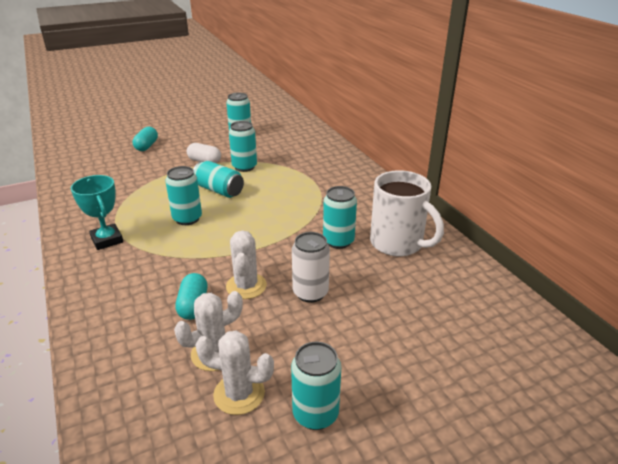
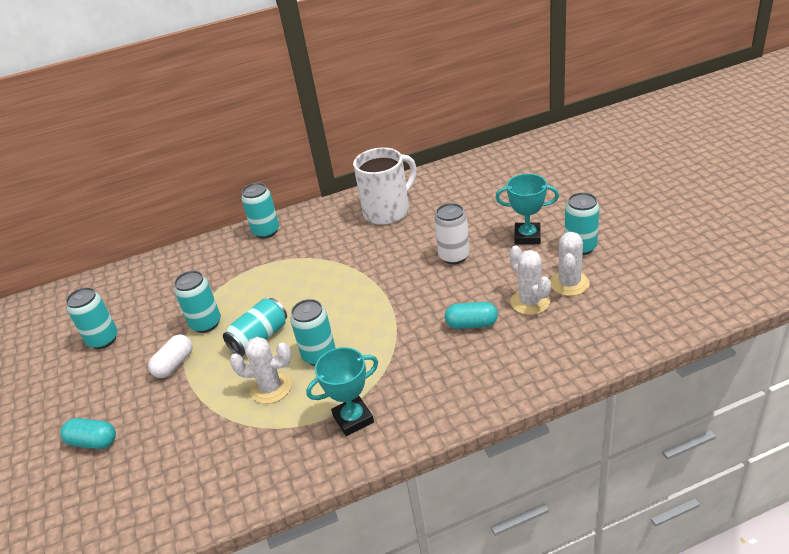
camera: 80 degrees left, 5 degrees up
(246, 286) = (444, 294): white cactus -> white cactus (271, 388)
(338, 241) = (380, 244): turquoise can -> turquoise can (266, 231)
(344, 358) = (527, 237): none -> turquoise trophy

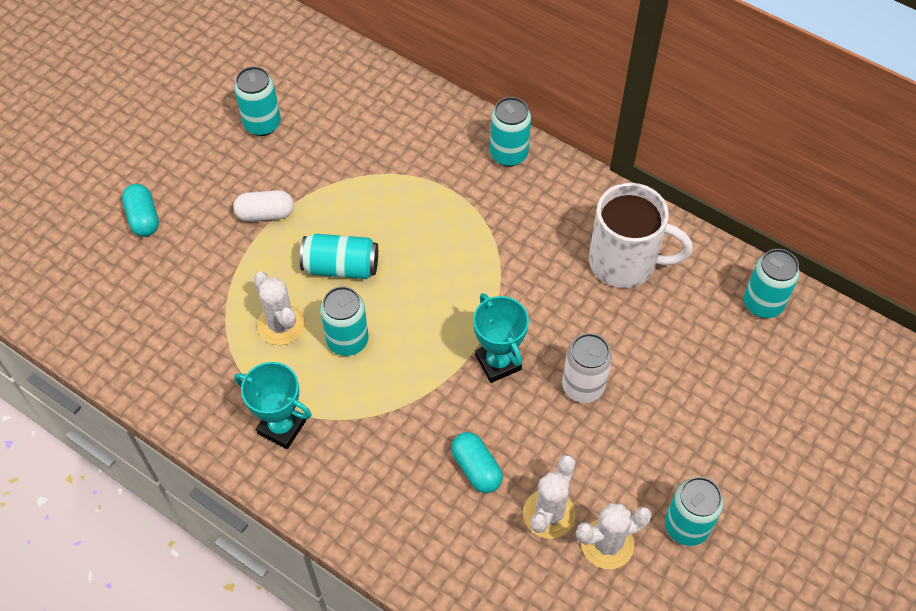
camera: 50 degrees right, 20 degrees up
(206, 323) = (333, 201): turquoise can -> turquoise can (763, 304)
(527, 237) = (670, 452): turquoise trophy -> turquoise trophy (498, 362)

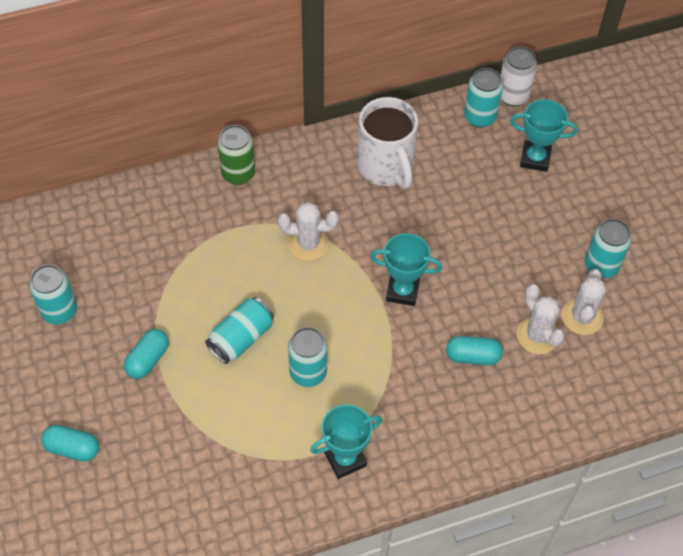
camera: 55 degrees left, 0 degrees up
(265, 214) = (148, 359): white capsule -> turquoise capsule
(281, 324) = (257, 408): white cactus -> white cactus (308, 244)
(508, 154) = (238, 173): turquoise can -> green can
(583, 386) = (460, 254): white can -> white can (513, 96)
(625, 262) = (386, 167): white mug -> white mug turned 105 degrees clockwise
(761, 384) = (535, 158): none -> turquoise trophy

